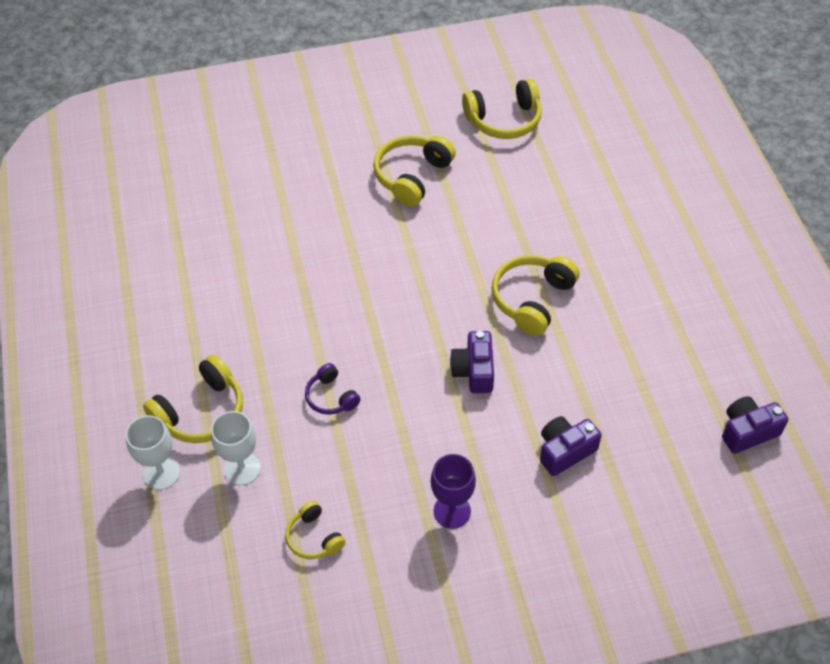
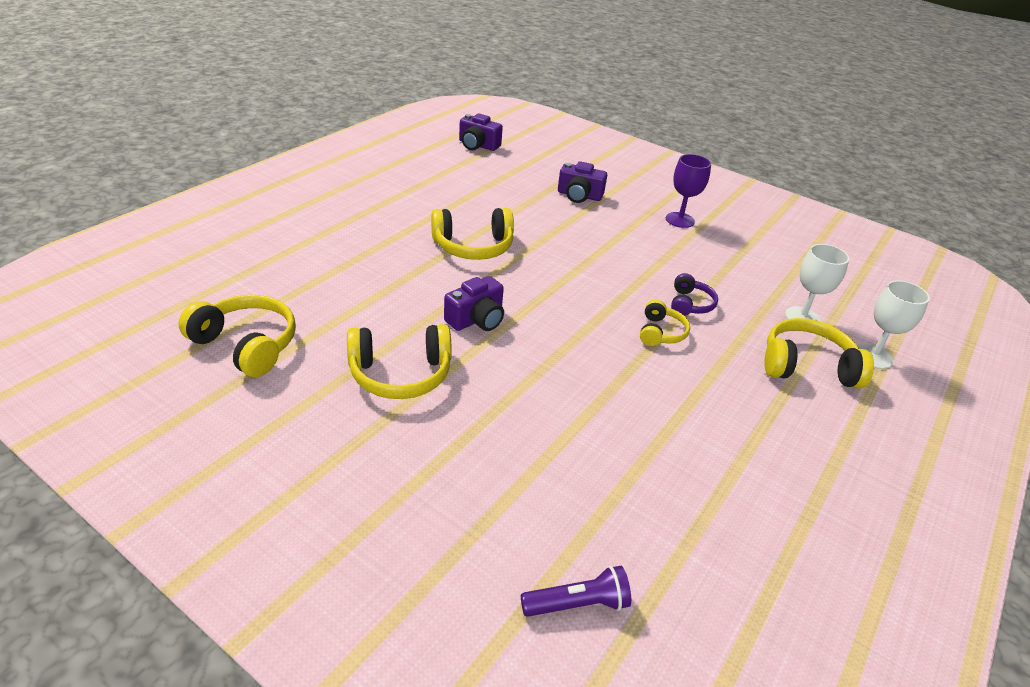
camera: 135 degrees left, 15 degrees down
(196, 160) = (578, 604): none -> purple flashlight
(314, 537) = (781, 263): yellow headphones -> yellow headphones (660, 332)
(474, 371) = (572, 249): purple camera -> purple camera (476, 319)

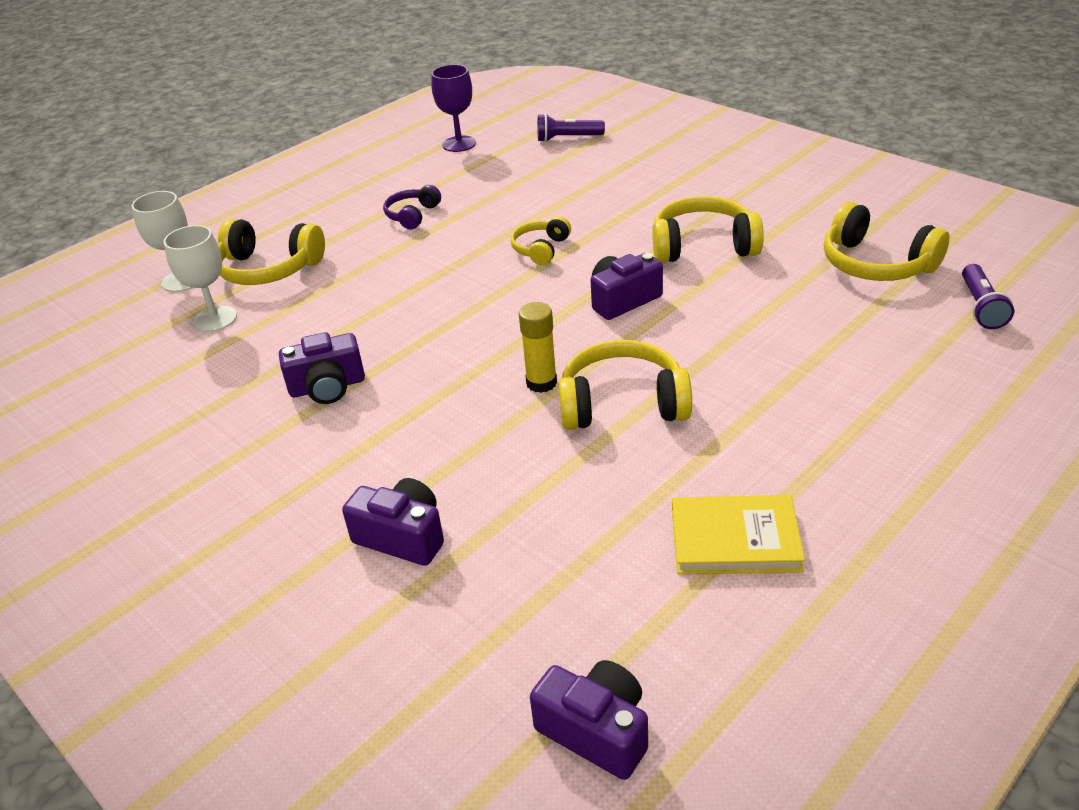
camera: 165 degrees left, 0 degrees up
(189, 300) = (980, 307): none -> purple flashlight
(415, 188) = (735, 539): none -> yellow book
(528, 261) = (541, 383): none -> yellow glue stick
(660, 332) = (407, 295): yellow headphones -> yellow headphones (541, 249)
(671, 264) = (327, 387): none -> purple camera
(680, 220) = (244, 480): purple goblet -> purple goblet (459, 144)
(689, 304) = (346, 329): purple headphones -> purple headphones (412, 215)

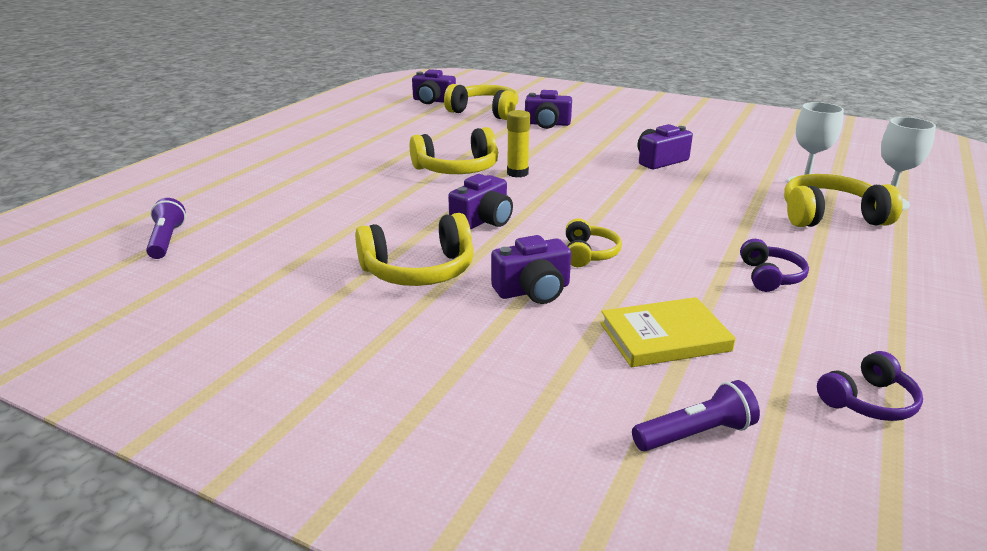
camera: 160 degrees right, 10 degrees down
(459, 144) = (868, 401): purple goblet -> purple headphones
(611, 220) = (533, 290): none -> purple camera
(735, 539) = (382, 135): yellow book -> yellow book (664, 337)
(876, 264) = (241, 268): yellow headphones -> yellow headphones (485, 112)

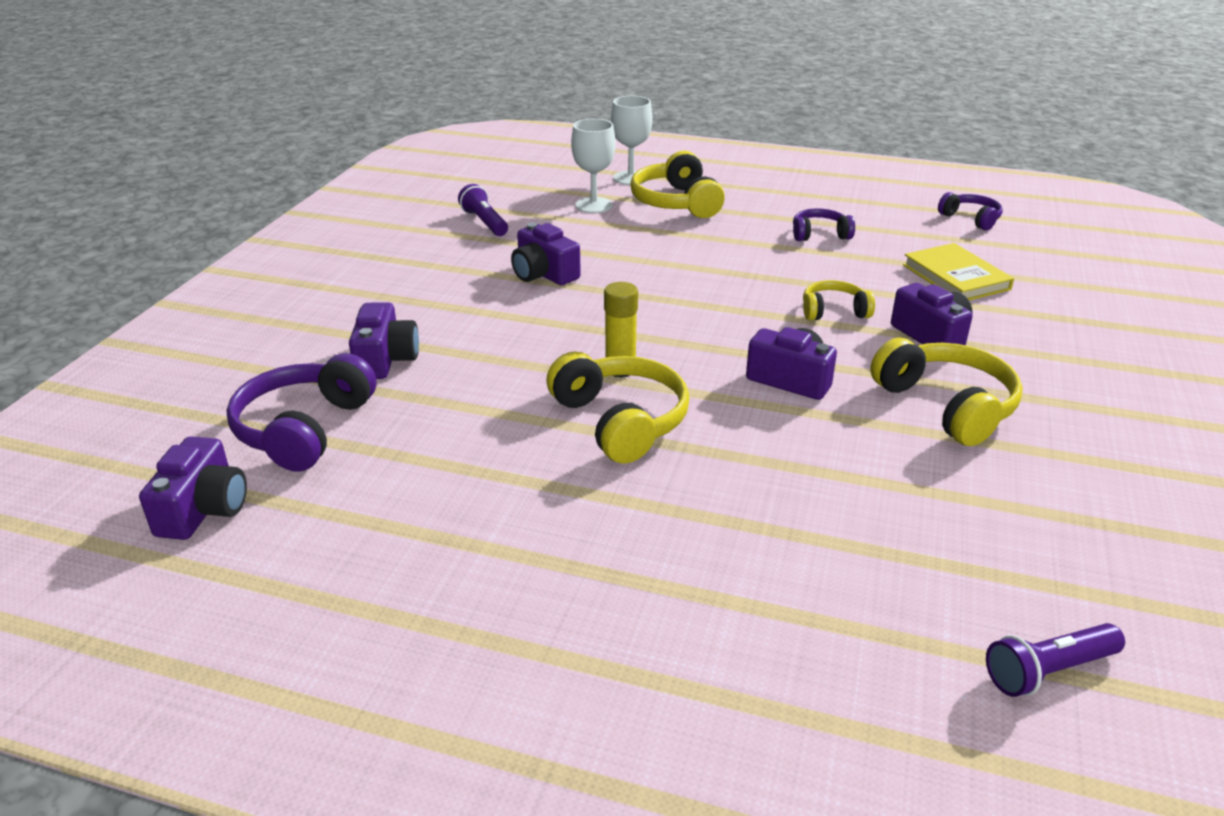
camera: 100 degrees left, 5 degrees up
(485, 112) = (304, 429): yellow headphones -> purple headphones
(695, 434) = (1063, 269): purple flashlight -> purple flashlight (485, 222)

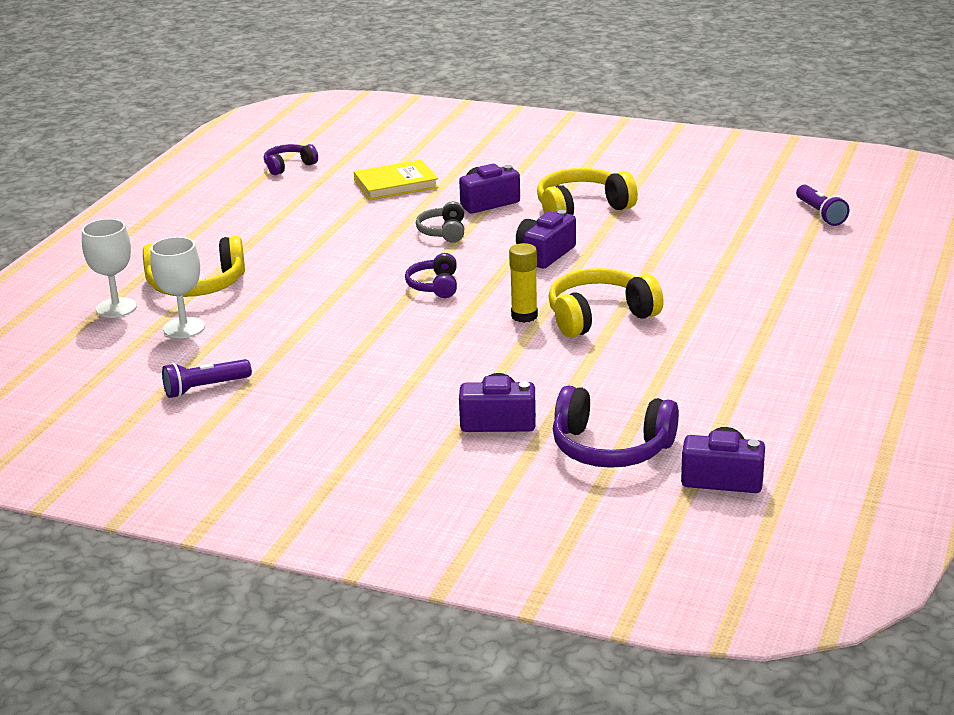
camera: 85 degrees left, 5 degrees down
(544, 274) = (343, 351): purple camera -> none
(819, 234) = (298, 226): purple headphones -> purple headphones (434, 286)
(833, 311) = (443, 232): yellow headphones -> grey headphones

